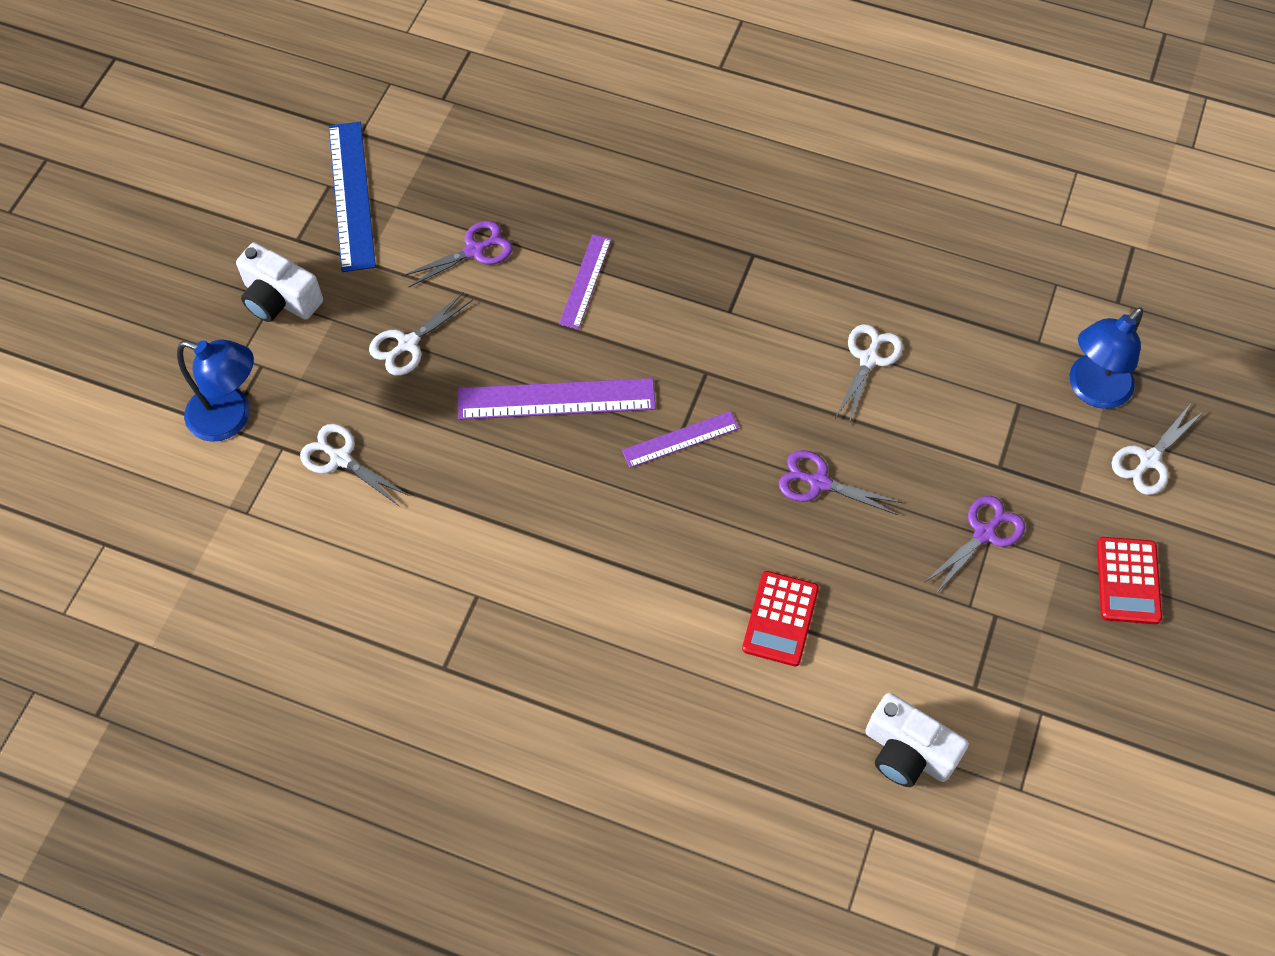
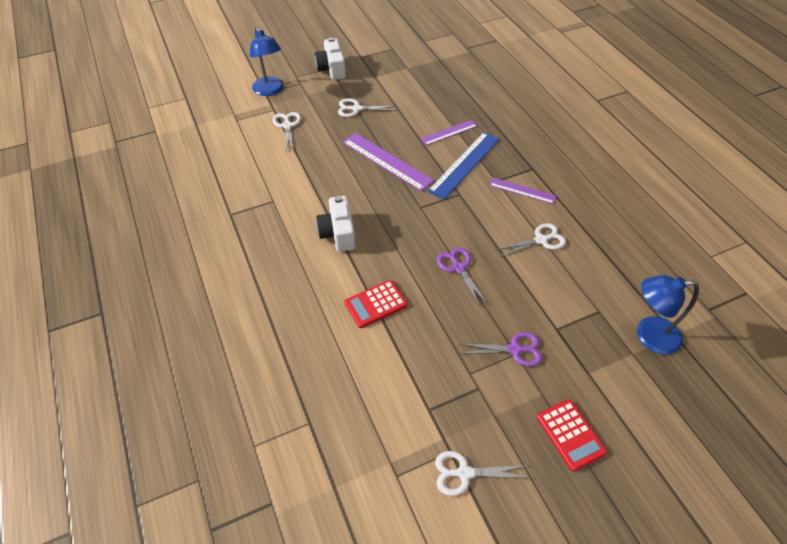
camera: 45 degrees right, 10 degrees down
(352, 195) = (396, 56): blue ruler -> blue ruler (465, 164)
(474, 251) = (418, 97): purple scissors -> none
(680, 439) = (418, 209): purple ruler -> purple ruler (522, 190)
(907, 752) = (363, 406): white camera -> white camera (338, 233)
(1128, 581) = (570, 434): red calculator -> red calculator turned 75 degrees counterclockwise
(1149, 460) = (648, 390): white scissors -> white scissors (464, 473)

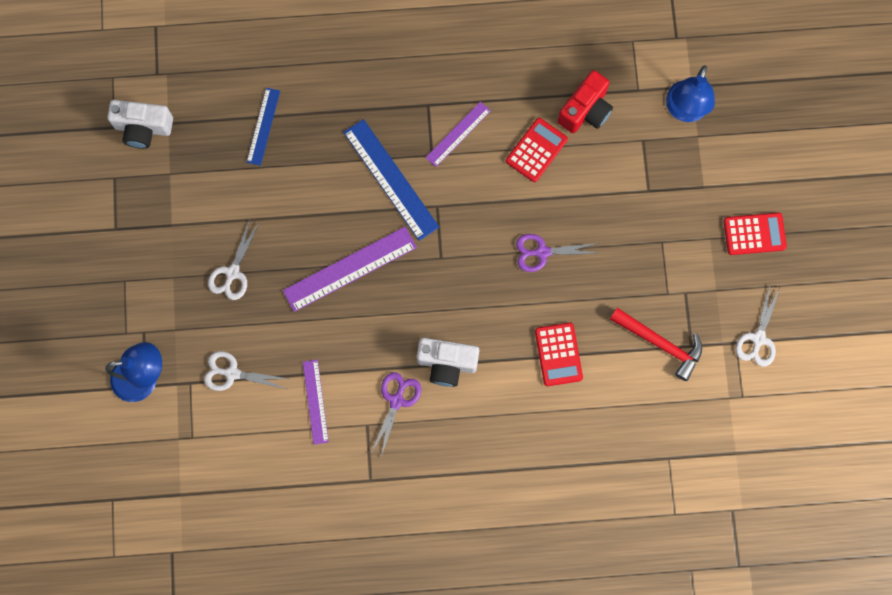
camera: 70 degrees left, 25 degrees up
(332, 69) = (129, 278): white camera -> white camera (143, 128)
(419, 381) = (660, 343): none -> red hammer
(448, 132) = (326, 174): purple ruler -> purple ruler (315, 401)
(463, 96) = (263, 126): none -> blue ruler
(515, 349) = (657, 241): purple scissors -> purple scissors (397, 401)
(541, 240) = (536, 150): white scissors -> red calculator
(596, 263) = (585, 110): none -> red camera

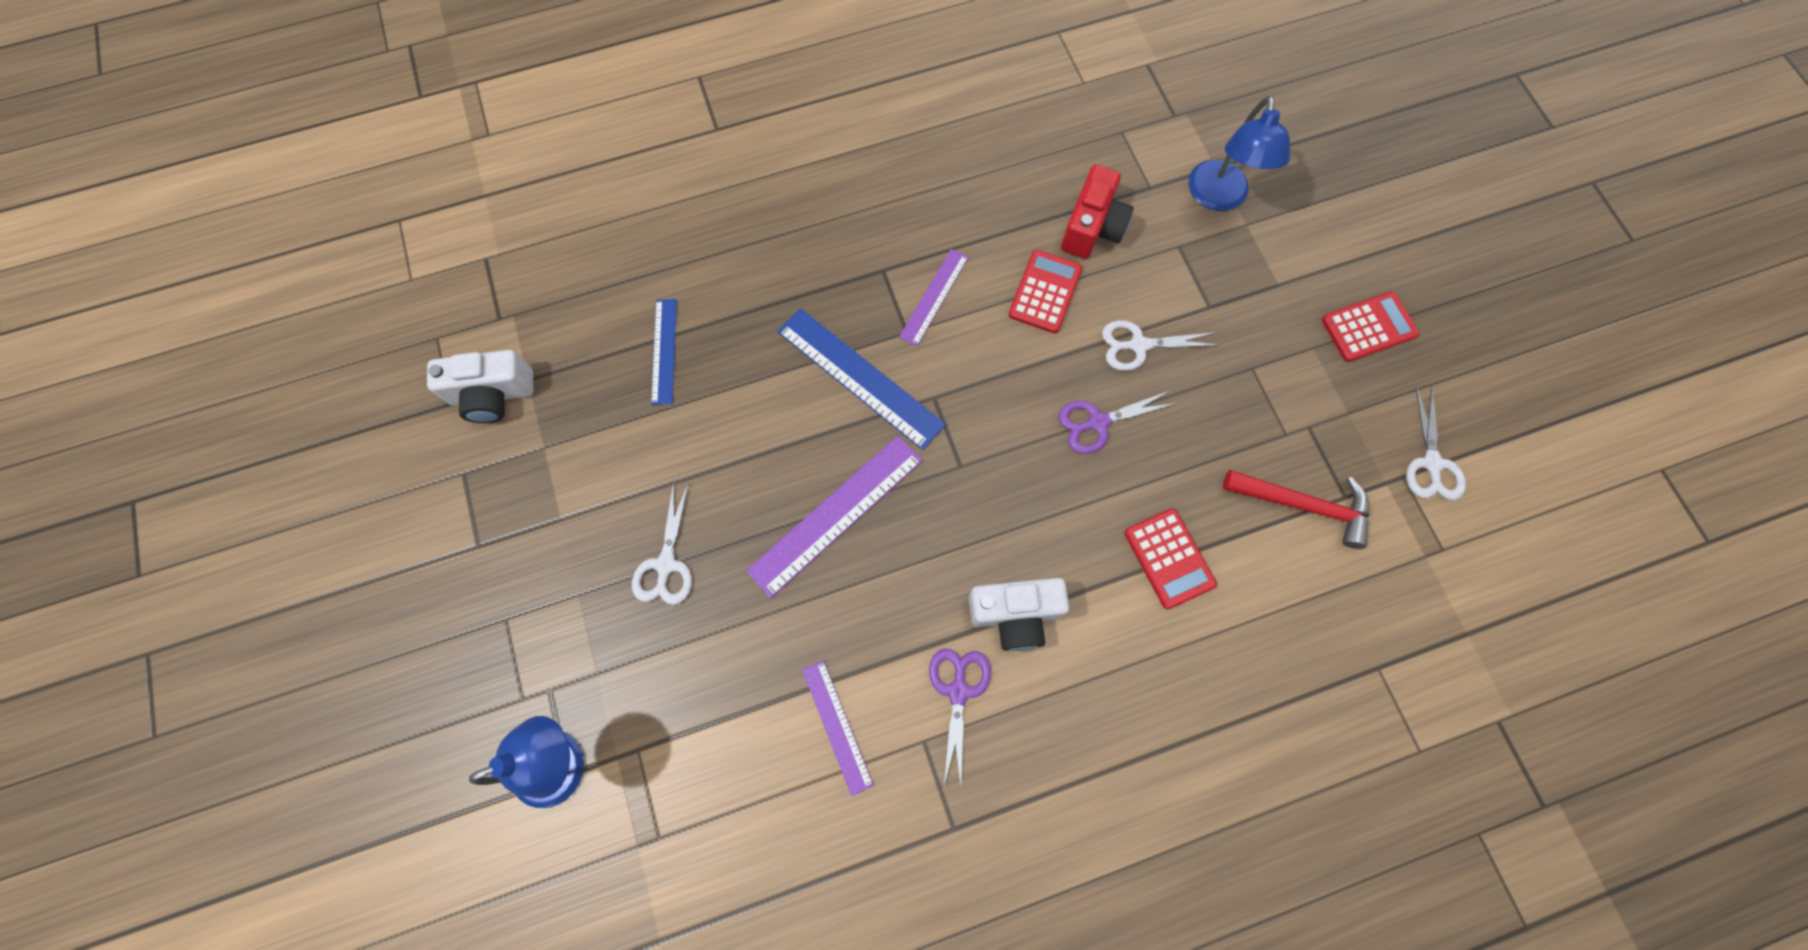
camera: 15 degrees left, 5 degrees down
(232, 373) = (699, 717): white scissors -> white scissors (1138, 345)

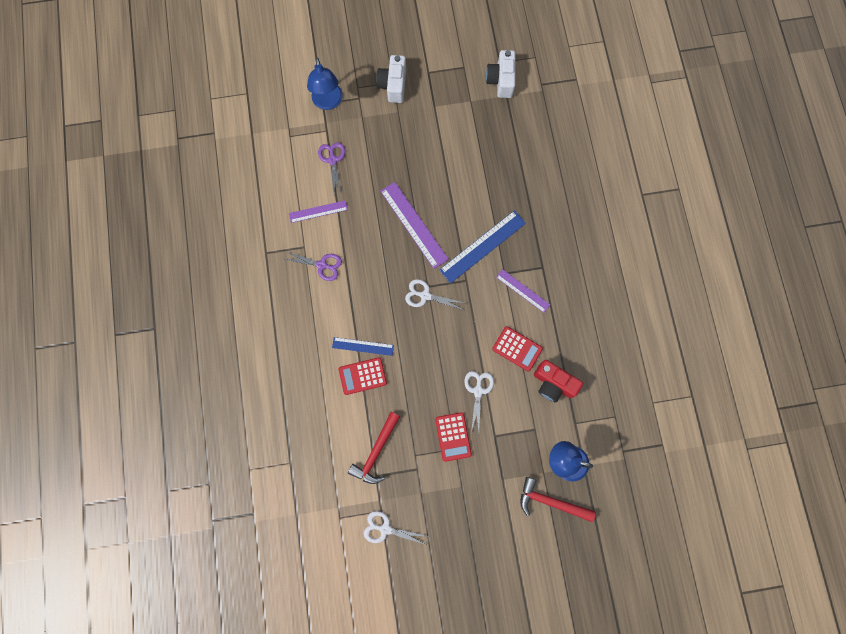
camera: 100 degrees right, 5 degrees up
(664, 351) = (512, 157): blue ruler -> blue ruler (363, 346)
(666, 564) = (404, 148): white scissors -> white scissors (425, 295)
(1015, 614) = (350, 297): white camera -> white camera (393, 85)
(1098, 422) = (438, 359): purple scissors -> purple scissors (333, 160)
(1290, 208) = (550, 501): none -> red hammer
(1368, 327) = (468, 522): red calculator -> red calculator (453, 436)

